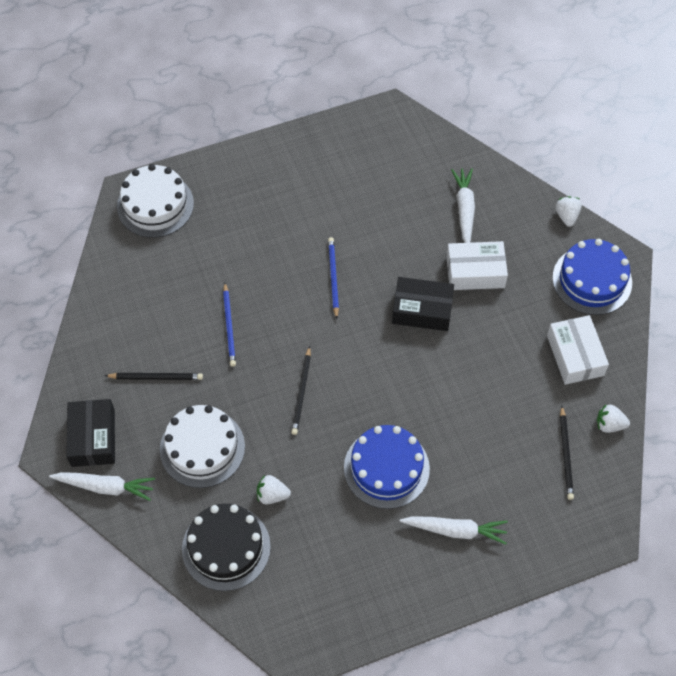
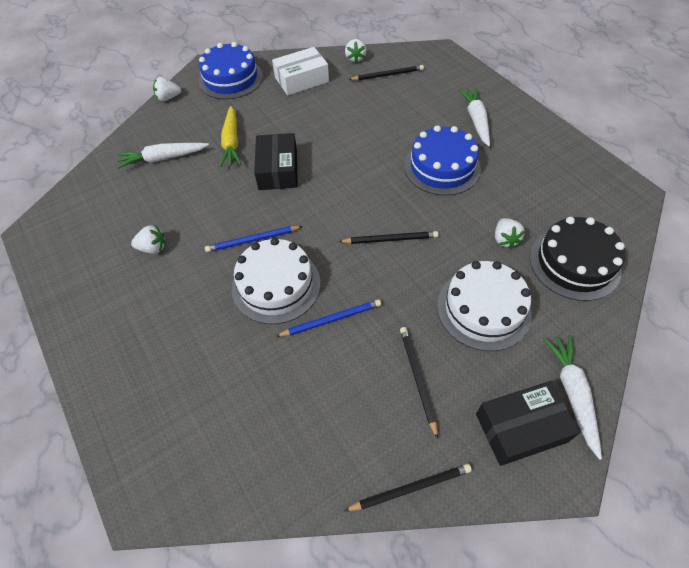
camera: 100 degrees left, 5 degrees down
(78, 351) = (411, 488): none -> black pencil
(155, 205) = (164, 454): white cake -> white cake (276, 285)
(346, 200) = (153, 248): none -> white strawberry
(475, 272) = (231, 142): white box -> yellow carrot

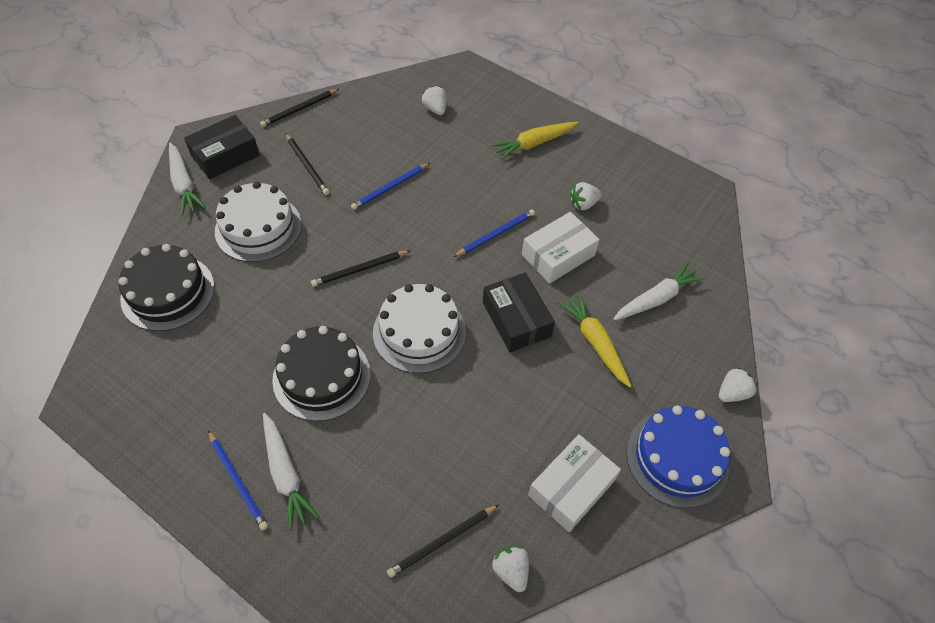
camera: 155 degrees right, 0 degrees up
(147, 333) = (534, 144): none -> yellow carrot
(211, 208) = (558, 255): none -> white box
(276, 285) = (451, 202): white cake -> white cake (419, 332)
(442, 167) = (321, 376): blue cake -> black cake
(505, 239) = (240, 300): white strawberry -> white strawberry (435, 109)
(508, 124) = (238, 481): none -> blue pencil

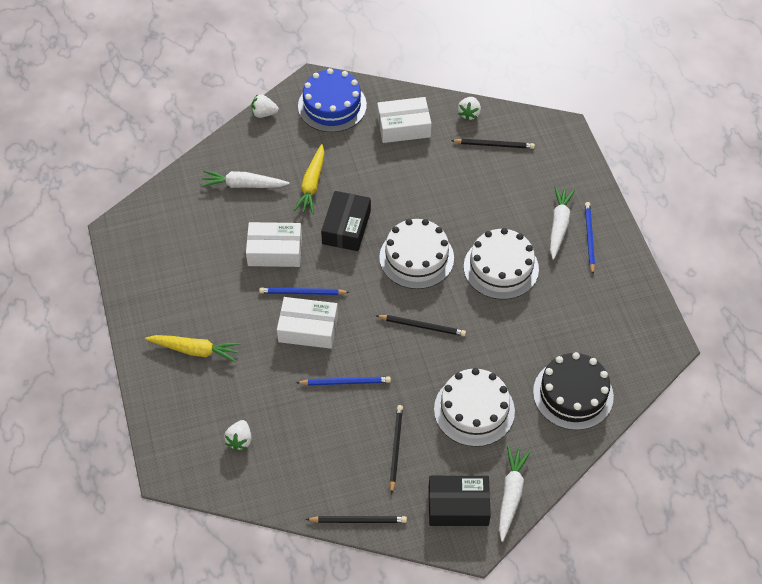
camera: 140 degrees left, 0 degrees up
(321, 376) = (501, 268): black cake -> white cake
(461, 209) = (308, 328): none -> white box
(583, 204) = (215, 276): white strawberry -> none

